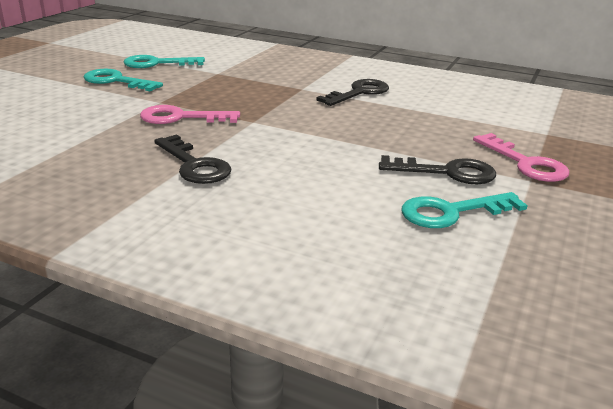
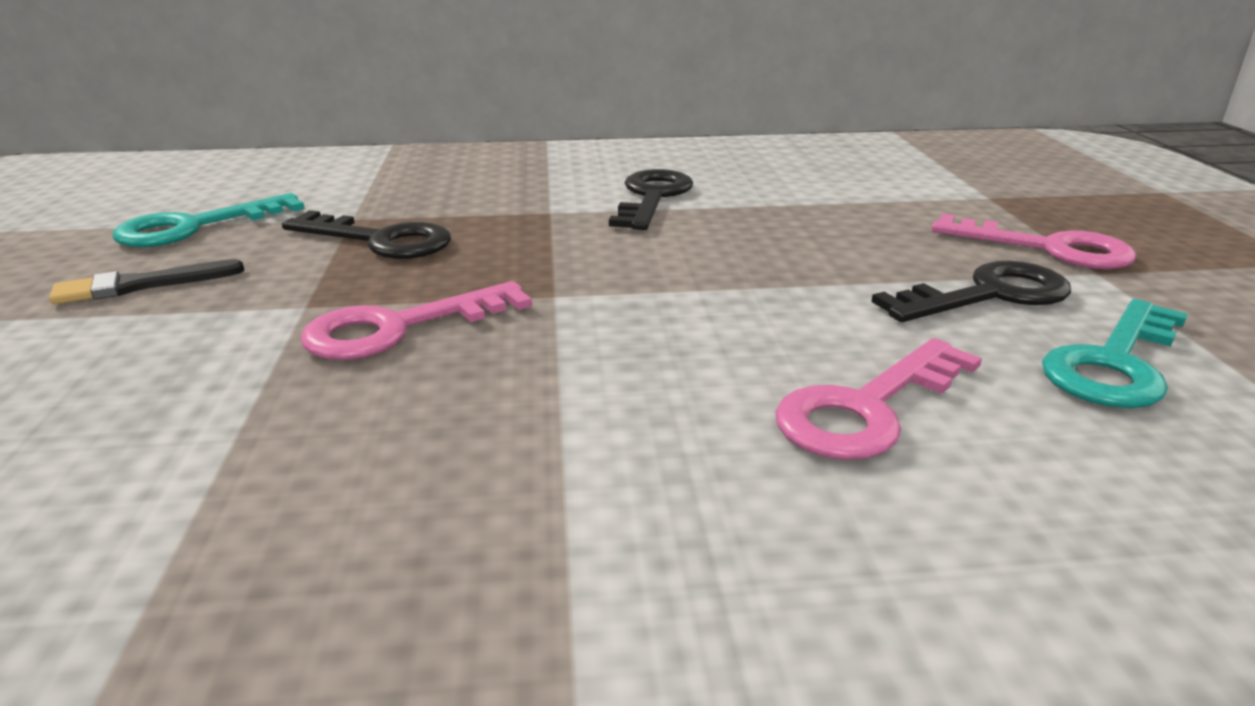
camera: 30 degrees left, 0 degrees up
(116, 81) = (141, 285): turquoise key -> black brush
(194, 165) = (576, 429): black key -> black key (380, 240)
(309, 192) = (867, 408): none -> pink key

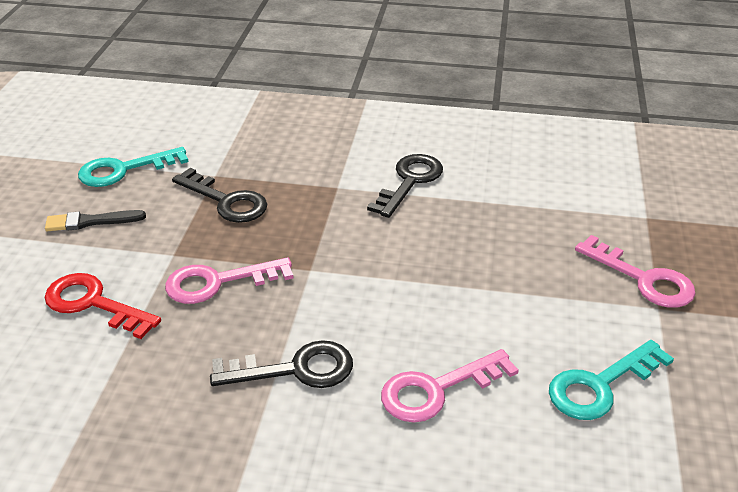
camera: 15 degrees right, 10 degrees up
(158, 385) = (93, 304): none -> red key
(988, 295) = (569, 316): black key -> black key (295, 369)

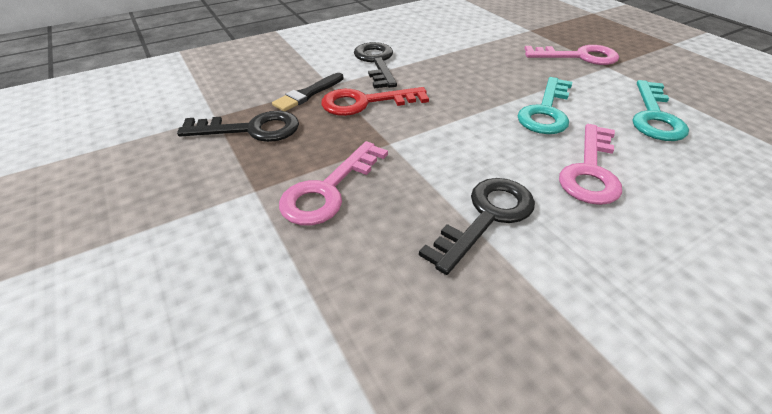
camera: 40 degrees left, 5 degrees up
(91, 221) = (123, 206): black brush -> black brush (308, 94)
(93, 304) = (223, 278): red key -> red key (365, 102)
(124, 170) = (110, 149): turquoise key -> turquoise key (546, 111)

